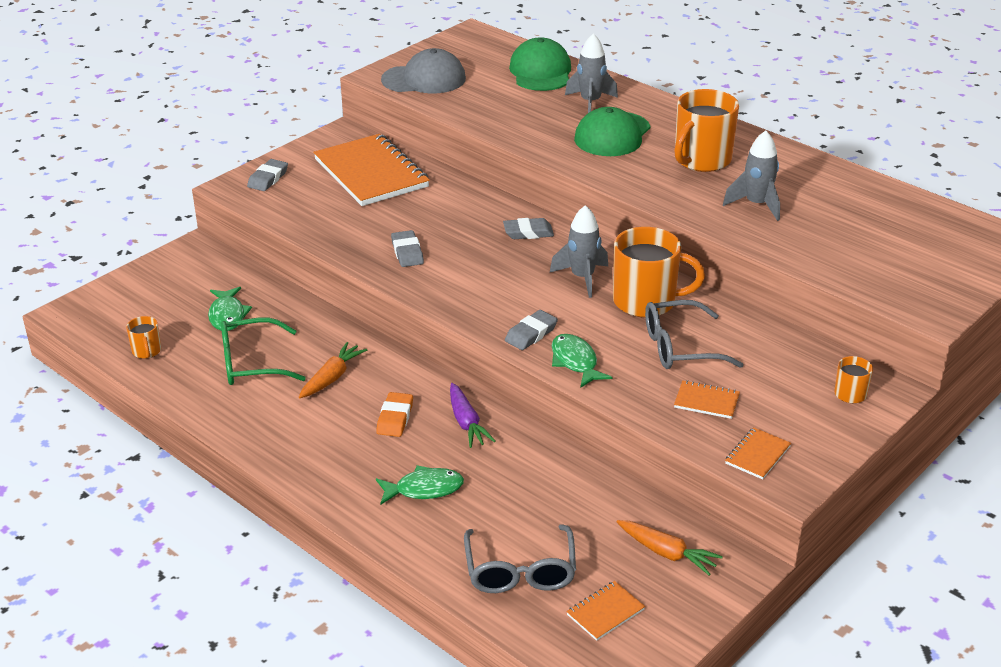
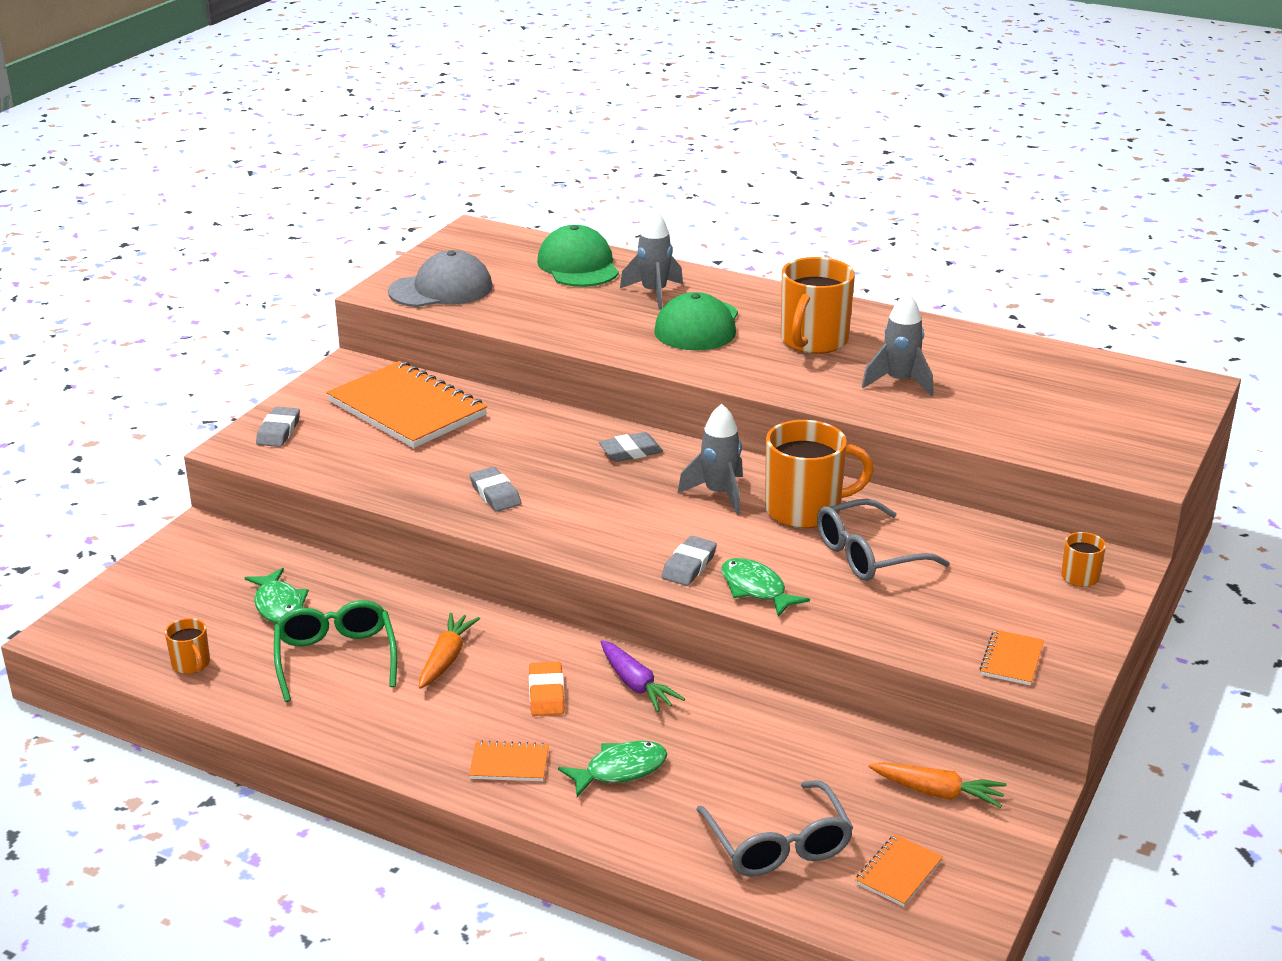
camera: 15 degrees left, 5 degrees down
(251, 363) = (335, 658): green glasses -> green glasses turned 105 degrees clockwise
(706, 401) = (926, 610): orange notebook -> orange notebook (509, 764)

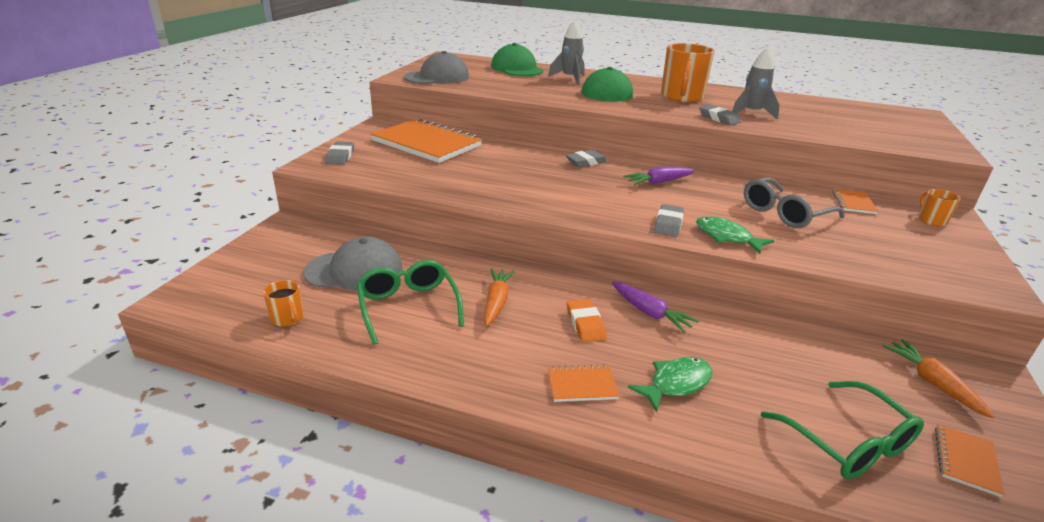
camera: 10 degrees left, 0 degrees up
(279, 605) = (354, 270): green fish -> grey cap
(495, 494) = (506, 186): grey eraser -> grey eraser (719, 118)
(719, 494) = (658, 182): grey rocket -> purple carrot
(778, 844) = (848, 442): grey glasses -> green glasses
(805, 510) = (721, 189): orange mug -> none
(938, 793) = (932, 383): orange carrot -> orange carrot turned 120 degrees counterclockwise
(1011, 660) = (946, 275): orange notebook -> orange notebook (853, 203)

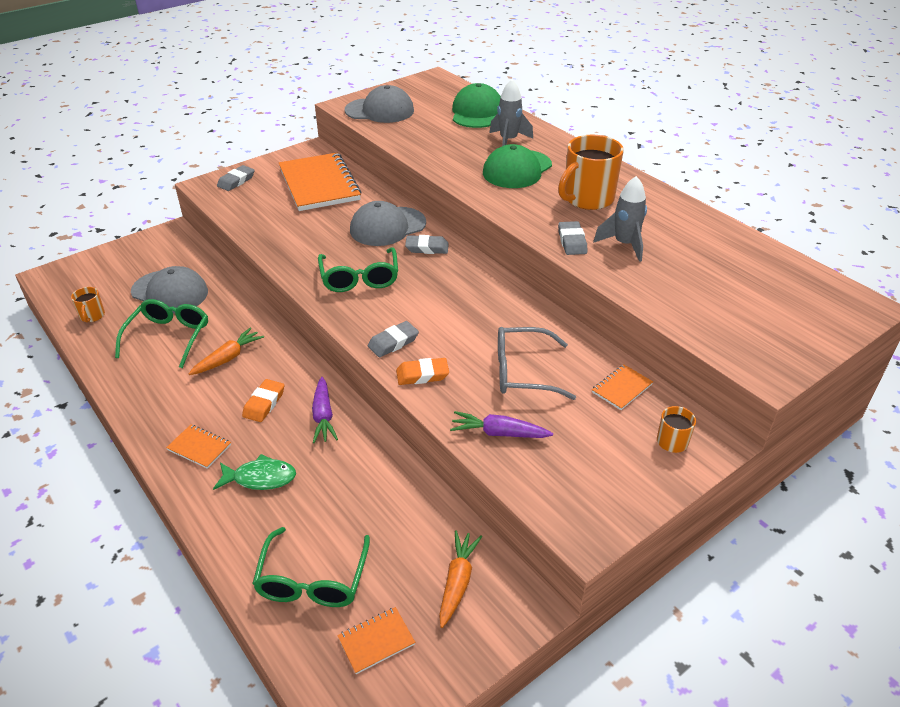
camera: 35 degrees right, 10 degrees up
(532, 156) = (387, 226): none -> grey cap
(568, 192) = (359, 278): none -> green glasses
(658, 182) = (458, 294): purple carrot -> purple carrot (499, 433)
(726, 237) = (422, 375): green fish -> orange eraser

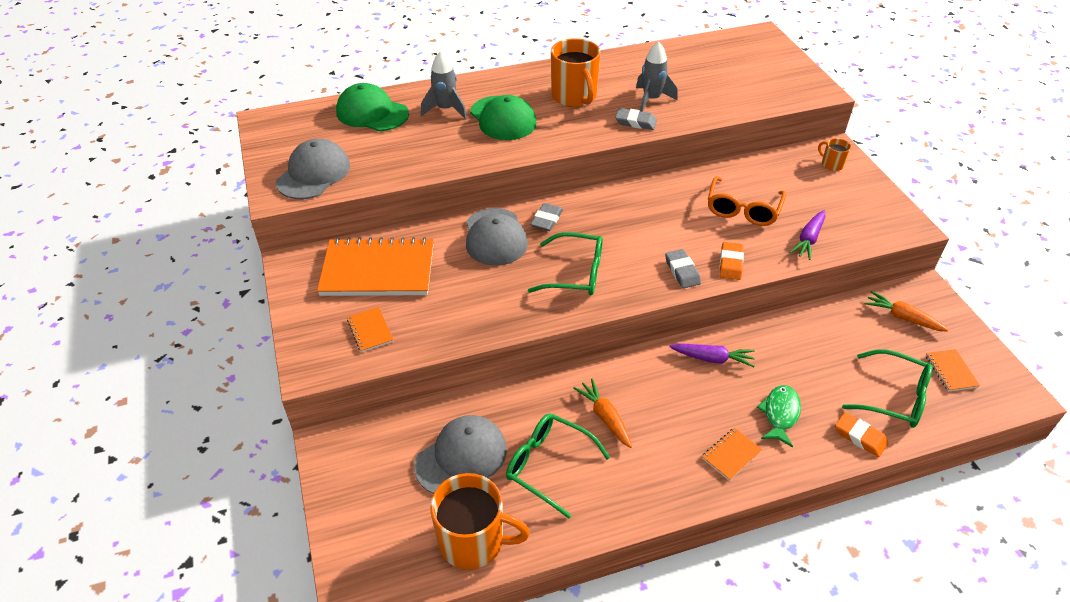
camera: 70 degrees left, 5 degrees up
(92, 316) = (473, 541): orange mug -> orange mug, size x2.10
(236, 181) = (320, 339): grey eraser -> none
(264, 403) = (683, 398): orange eraser -> orange eraser (860, 437)
(522, 372) = (743, 209): grey glasses -> orange glasses
(621, 388) = (774, 169): orange notebook -> orange notebook (370, 330)

